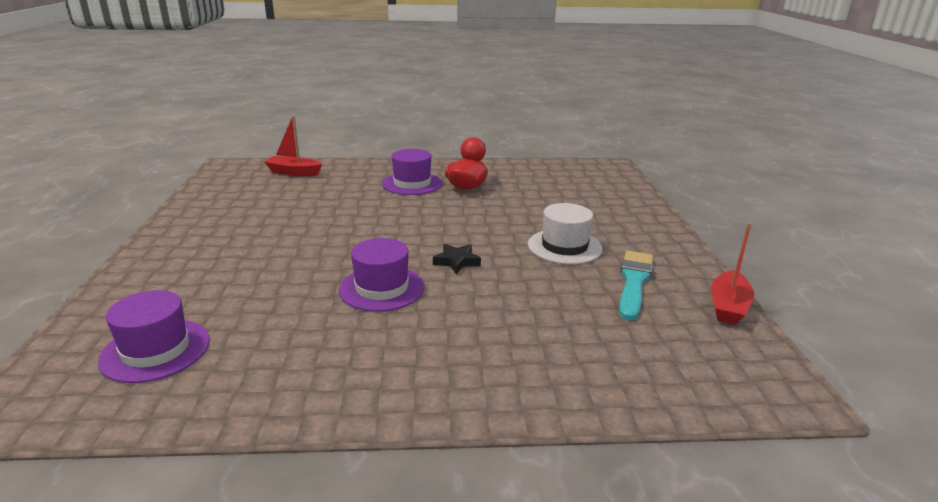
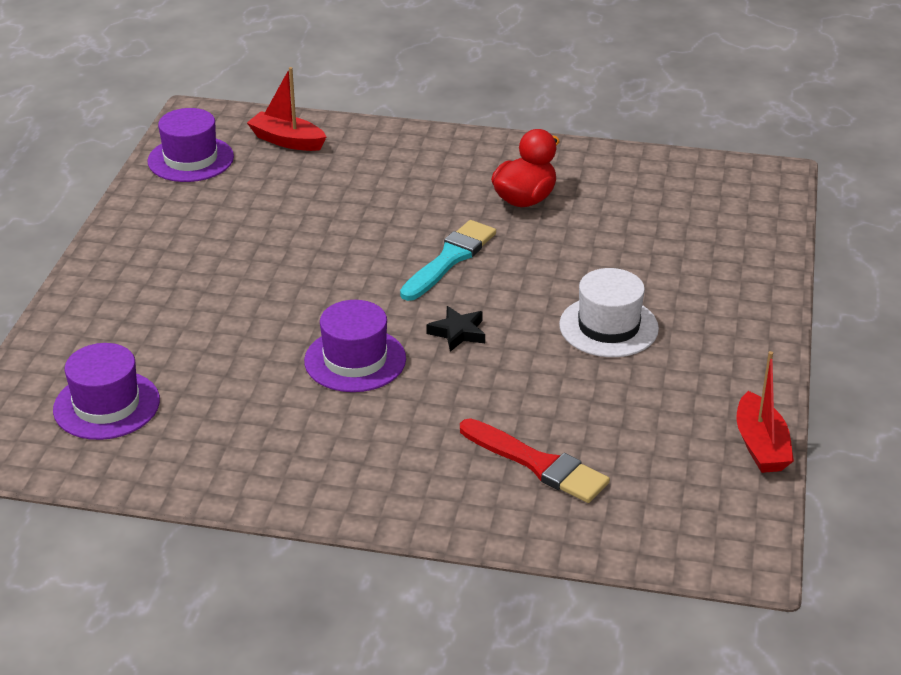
camera: 15 degrees right, 10 degrees up
(412, 183) = (448, 183): purple hat -> purple hat (190, 159)
(568, 344) = (538, 464): none -> red brush
(634, 282) = (666, 394): turquoise brush -> turquoise brush (450, 259)
(728, 306) = (760, 446): red boat -> red boat turned 45 degrees counterclockwise

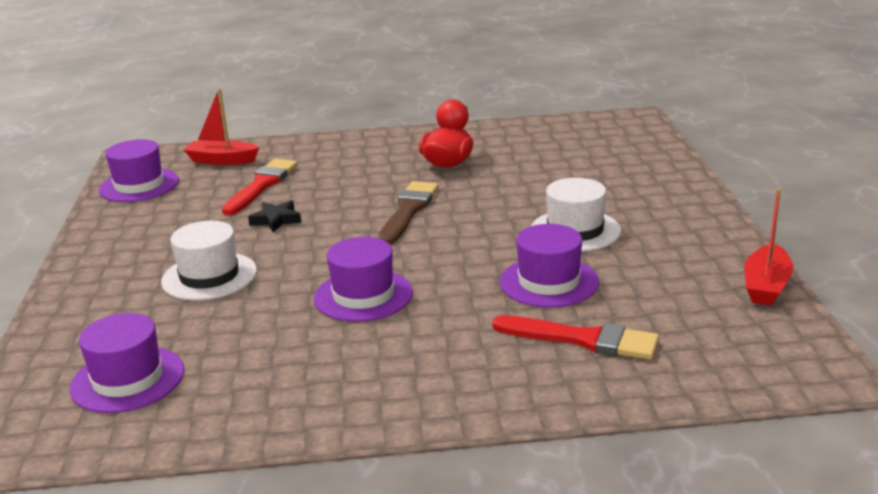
camera: 15 degrees left, 10 degrees down
(218, 300) = (209, 276): none -> white hat
(314, 187) = (261, 185): none -> red brush
(450, 259) = (408, 211): turquoise brush -> brown brush
(458, 332) = (447, 258): black star -> black star (276, 220)
(544, 387) = (549, 282): none -> purple hat
(760, 446) = (766, 286): red boat -> red boat turned 45 degrees clockwise

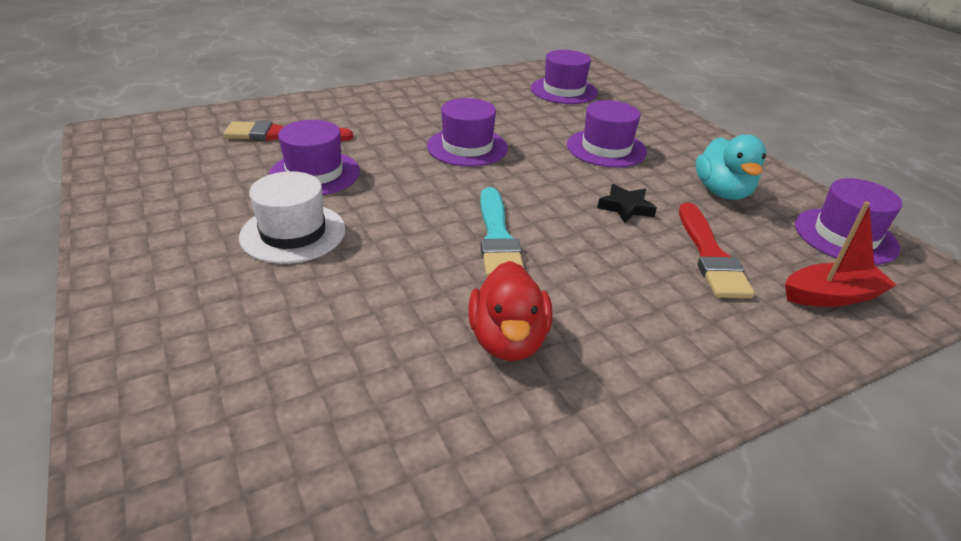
camera: 155 degrees right, 10 degrees up
(171, 223) = (722, 192): none -> turquoise duck
(209, 276) = (606, 148): white hat -> purple hat
(408, 211) = (497, 238): brown brush -> turquoise brush
(766, 286) = (105, 191): red boat -> none

